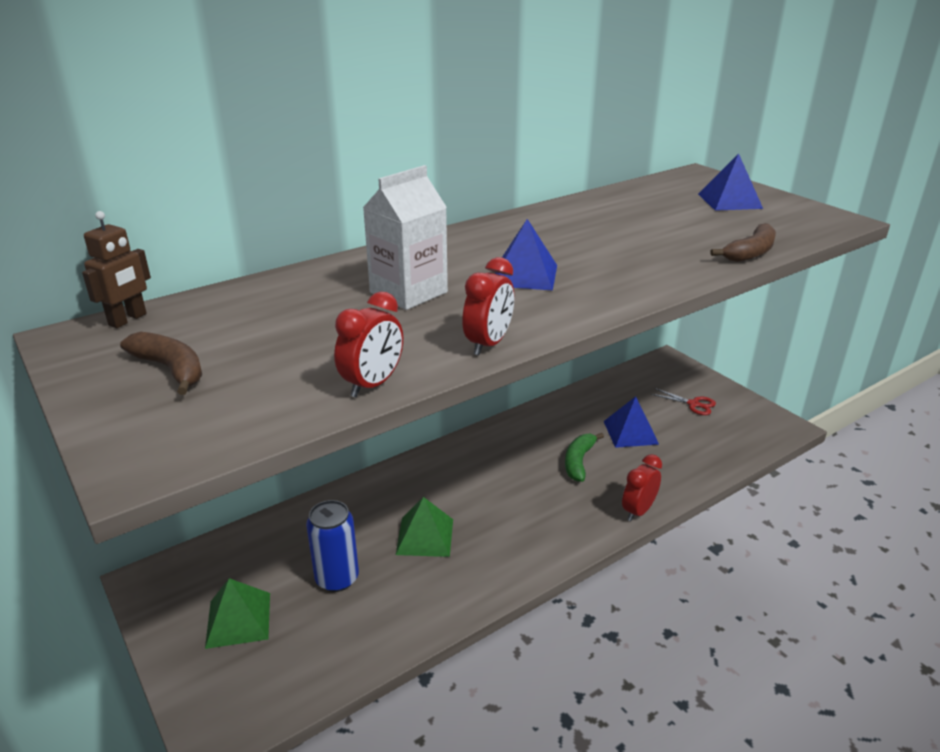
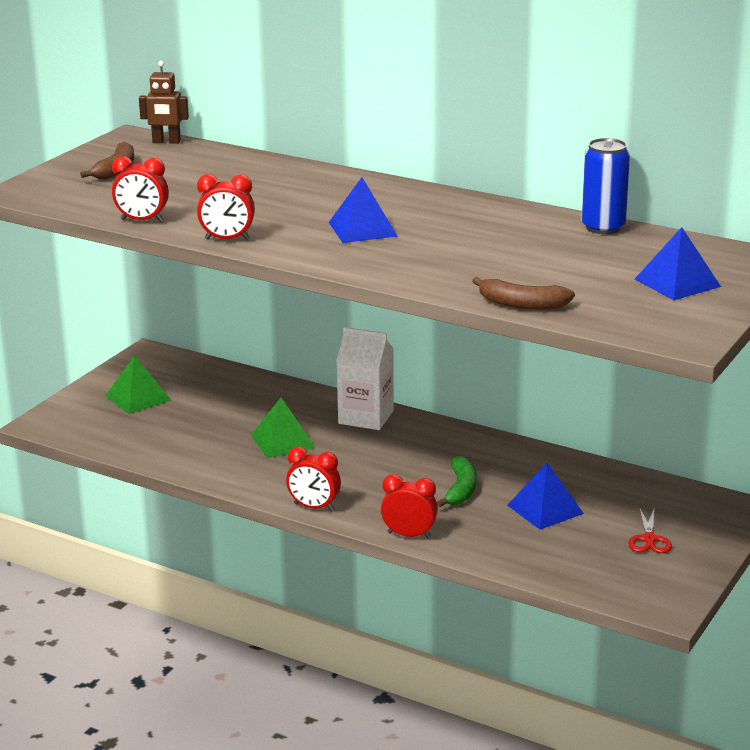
camera: 65 degrees right, 5 degrees down
(337, 578) = (205, 420): blue can -> blue can (603, 227)
(408, 292) = (287, 200): white carton -> white carton (366, 417)
(561, 553) = (314, 507): none -> red clock
(579, 461) = (460, 489): green banana -> green banana turned 105 degrees clockwise

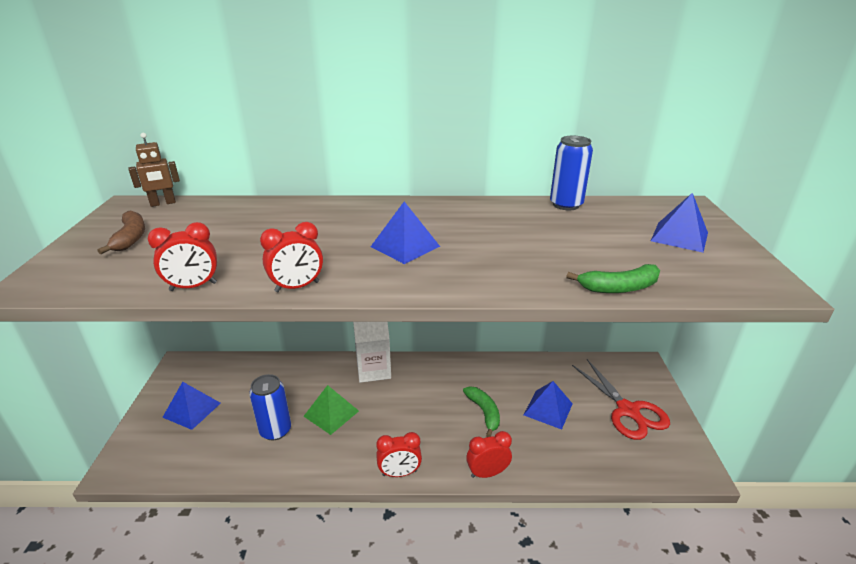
camera: 30 degrees left, 5 degrees up
(138, 398) = (192, 410): green pyramid -> blue pyramid
(212, 438) = (275, 430): none -> blue can
(521, 304) = (619, 288): brown banana -> green banana
(649, 539) = (627, 410): red scissors -> red scissors, size x1.94

